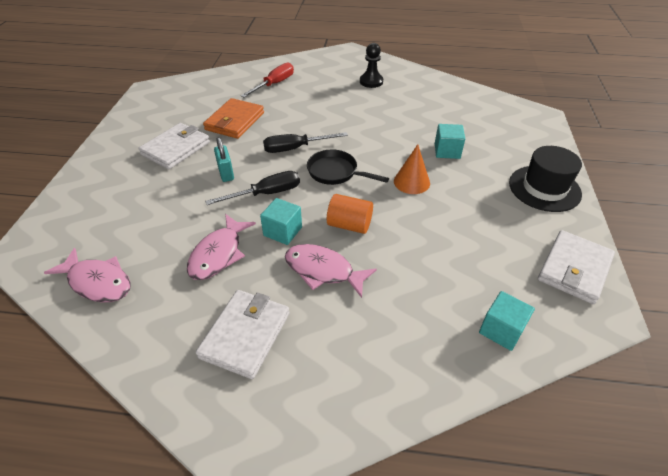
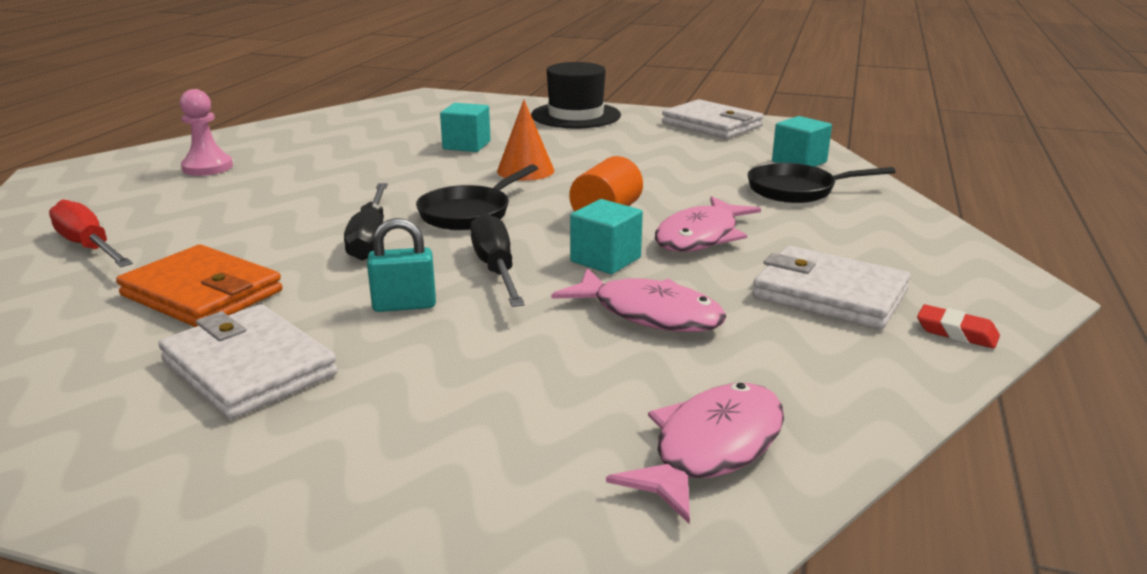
camera: 80 degrees left, 20 degrees down
(195, 400) = (956, 332): none -> red eraser
(371, 81) = (207, 167): black pawn -> pink pawn
(428, 325) = (797, 190): none -> black pan

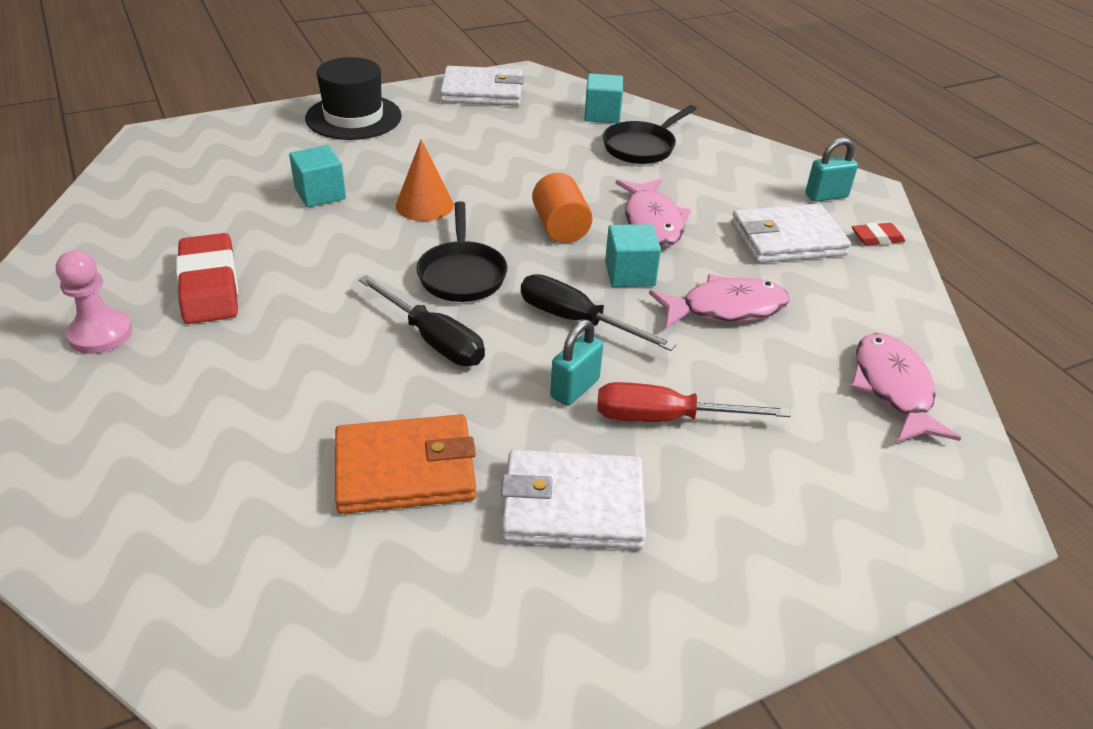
camera: 45 degrees left, 15 degrees up
(89, 247) = (187, 489): red screwdriver -> red screwdriver (665, 418)
(305, 166) = (209, 286): none -> red eraser
(954, 281) = (826, 196): none -> turquoise padlock

